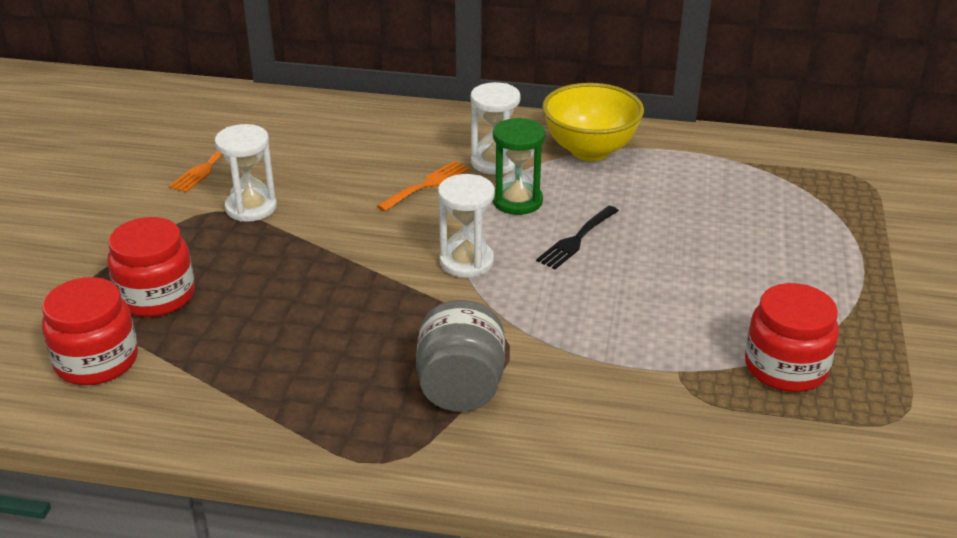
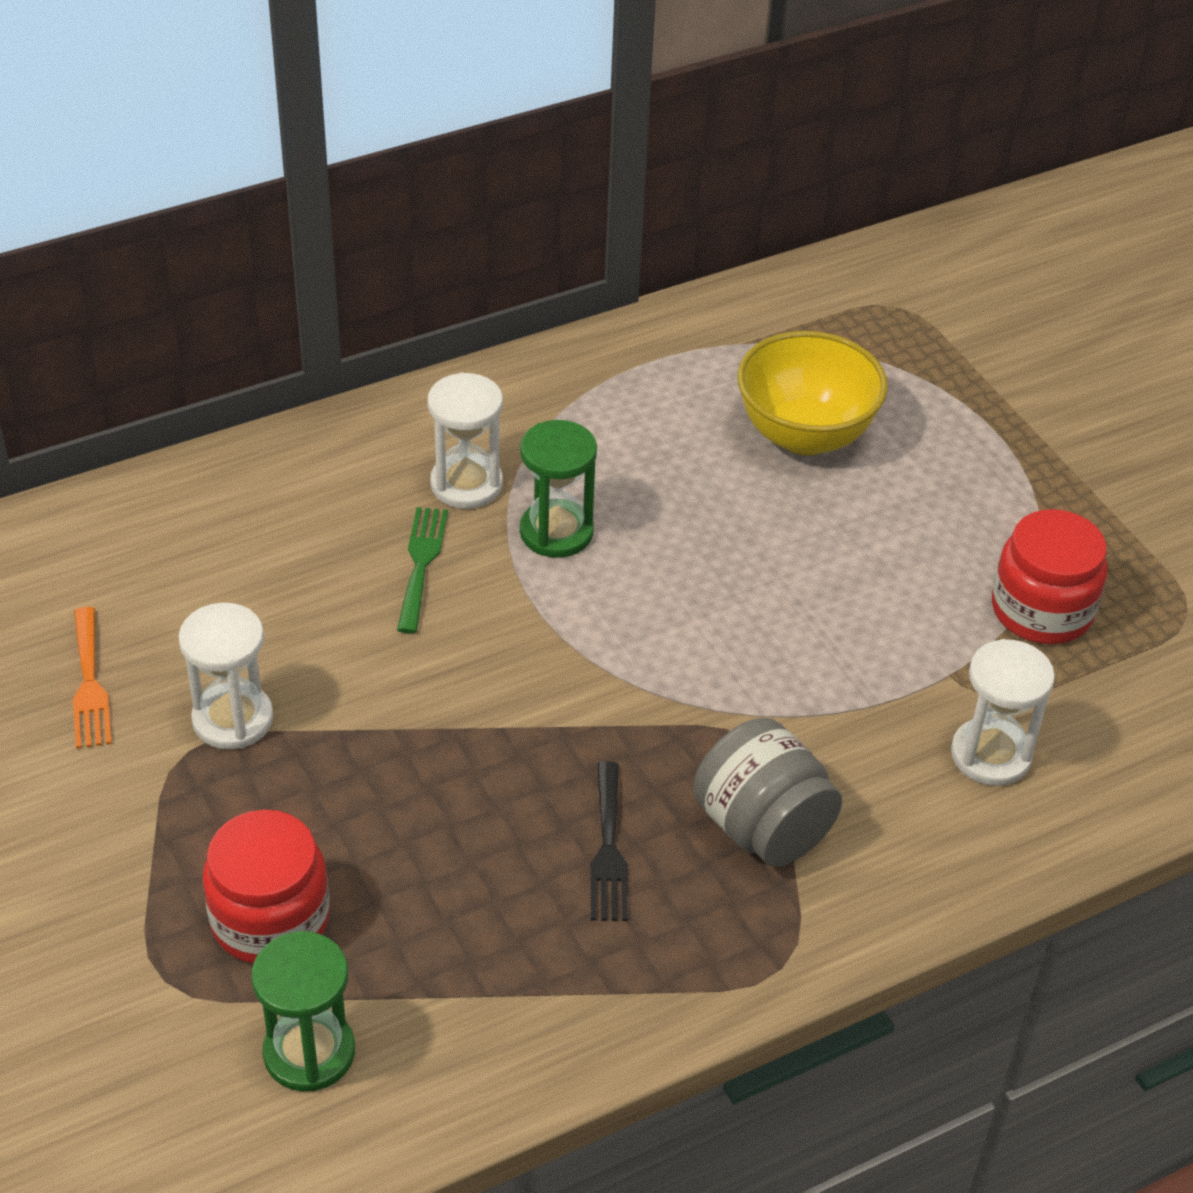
camera: 40 degrees left, 10 degrees up
(97, 361) = (309, 1052): red jar -> green hourglass
(427, 185) = (421, 563): orange fork -> green fork
(466, 262) = (591, 654): white hourglass -> white hourglass (990, 755)
(576, 240) = (680, 555): black fork -> black fork (608, 850)
(590, 150) = (562, 408): yellow bowl -> yellow bowl (804, 435)

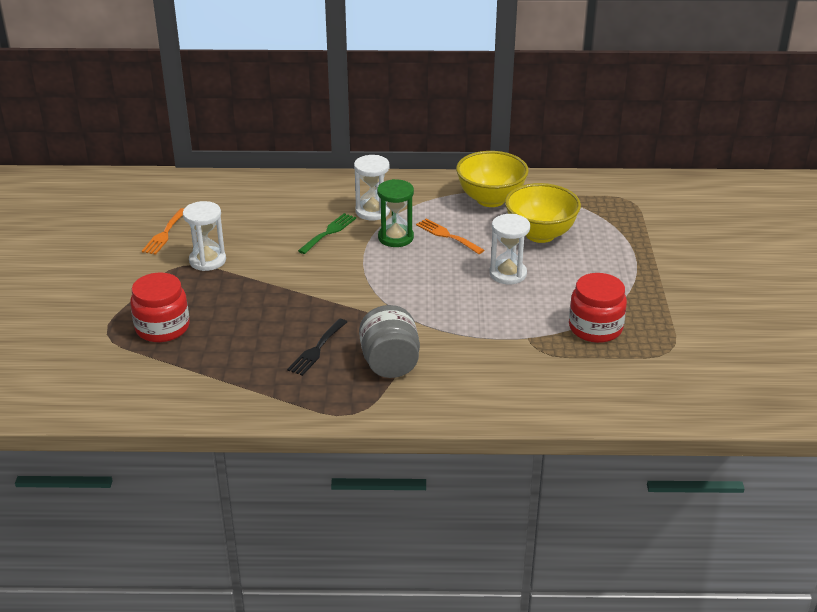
camera: 30 degrees right, 10 degrees down
(309, 1052) = (138, 374): green hourglass -> none
(645, 494) = (447, 235): none -> orange fork
(661, 383) = (490, 199): none -> yellow bowl
(990, 755) = (519, 372): white hourglass -> white hourglass (508, 274)

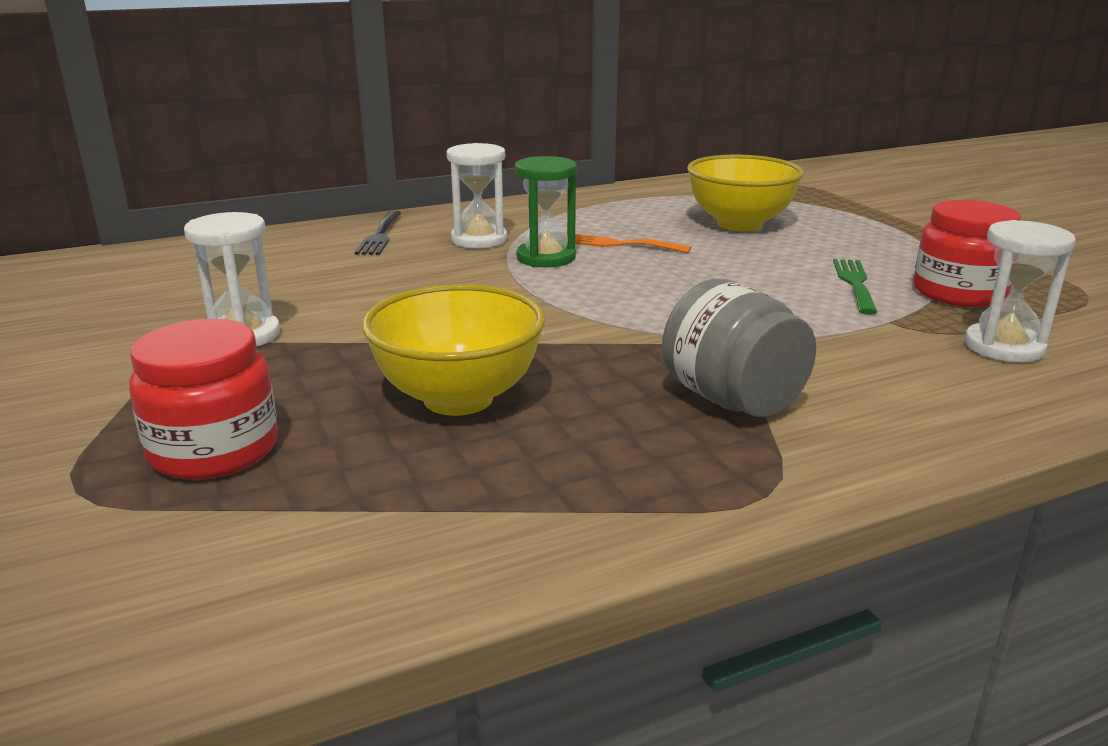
camera: 25 degrees left, 10 degrees down
(164, 234) = (129, 317): orange fork -> none
(316, 349) = (576, 411): black fork -> black fork (380, 236)
(329, 232) = (434, 269): green fork -> green fork (854, 283)
(490, 199) = (630, 207): yellow bowl -> yellow bowl (458, 398)
(508, 274) = (756, 264): white hourglass -> white hourglass (1003, 347)

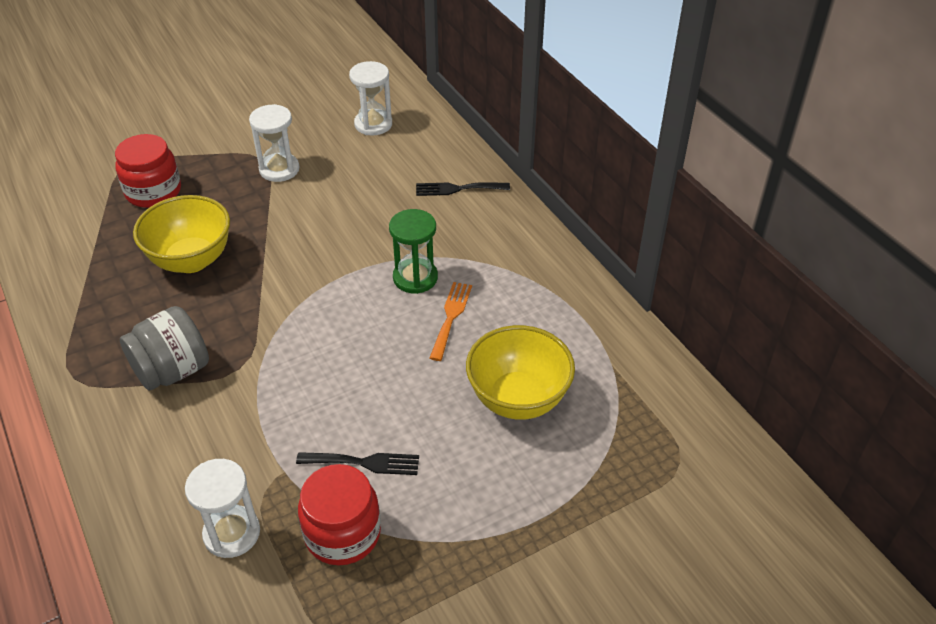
camera: 85 degrees right, 20 degrees up
(479, 239) = (454, 239): white hourglass -> white hourglass (373, 124)
(854, 283) = (364, 463): green fork -> black fork

